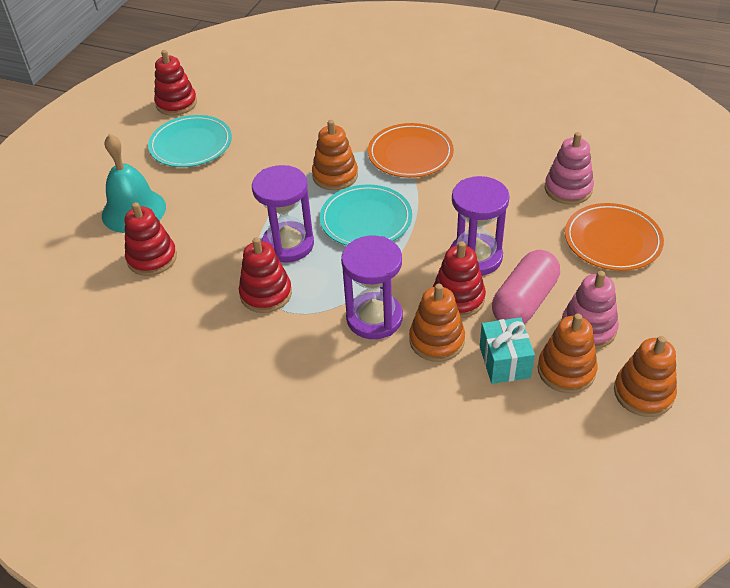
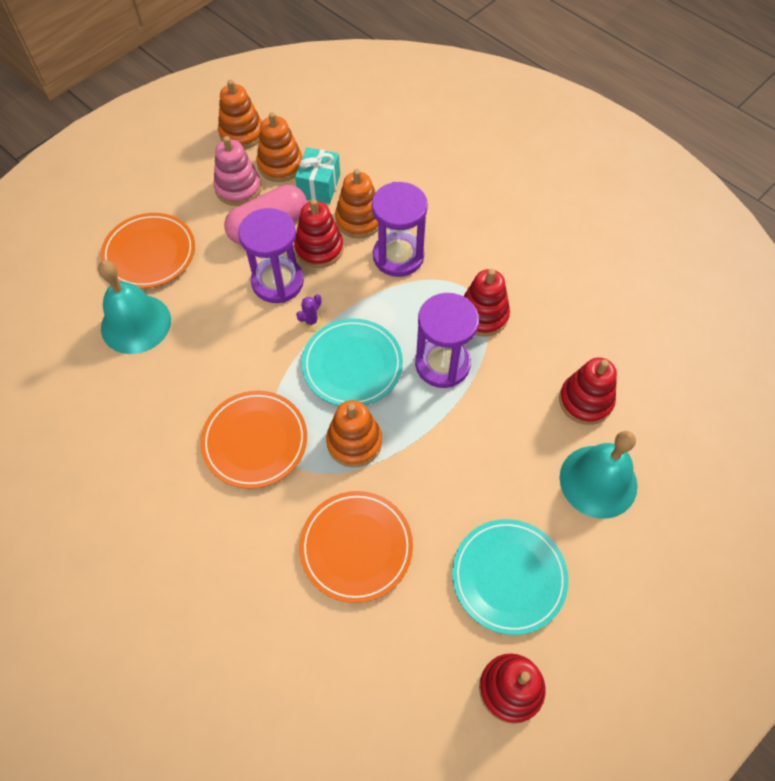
camera: 160 degrees left, 15 degrees up
(302, 128) = (356, 547): none -> orange plate
(422, 238) = (311, 321): none -> purple cactus
(568, 189) = (136, 324): pink stacking toy -> turquoise bell

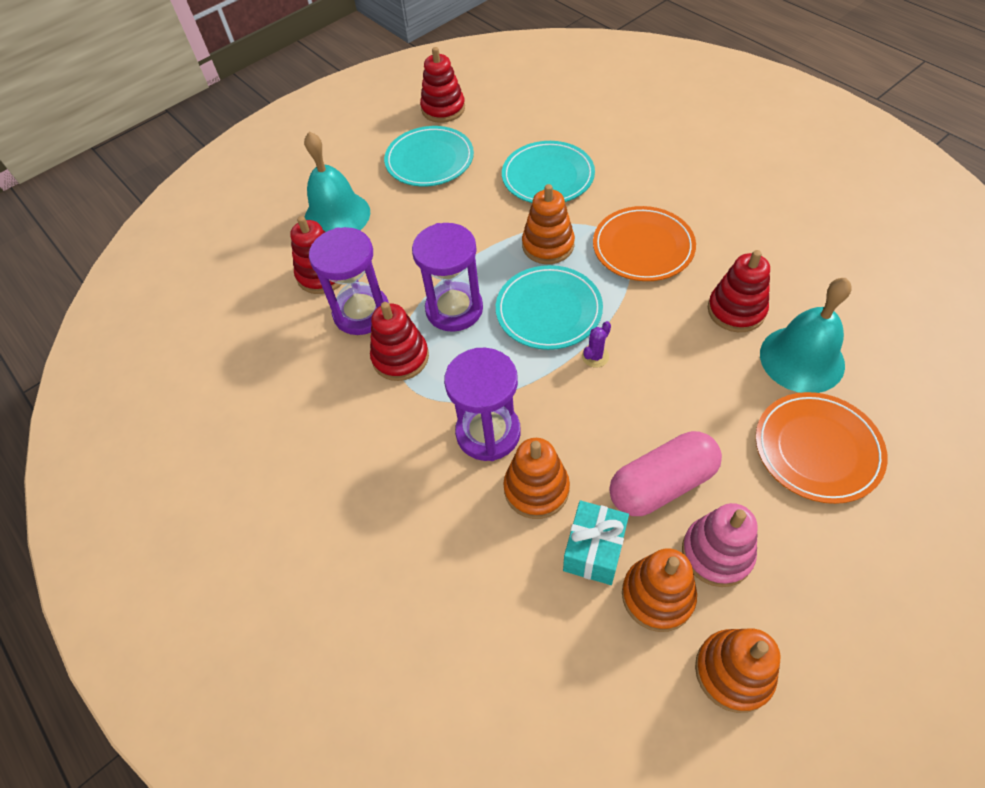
camera: 170 degrees left, 5 degrees down
(277, 282) = (639, 404): purple hourglass -> purple hourglass (361, 313)
(319, 248) = (589, 447): red stacking toy -> red stacking toy (736, 310)
(356, 547) = (548, 176): orange plate -> turquoise plate

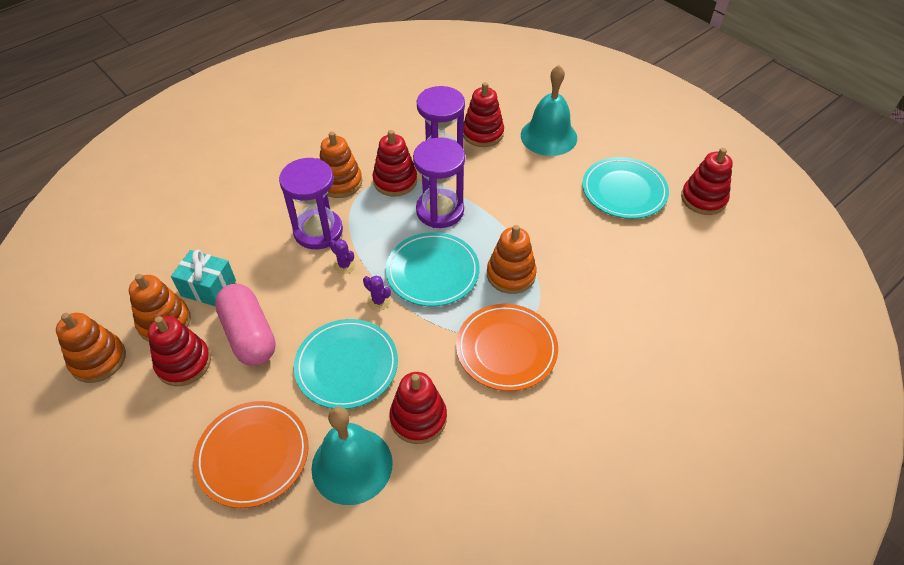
camera: 85 degrees right, 5 degrees down
(536, 489) = (265, 258): orange stacking toy -> orange stacking toy (340, 182)
(544, 396) = (344, 265): none -> purple cactus
(548, 176) = (606, 278): turquoise plate -> turquoise plate (346, 366)
(717, 553) = (184, 363): pink stacking toy -> red stacking toy

